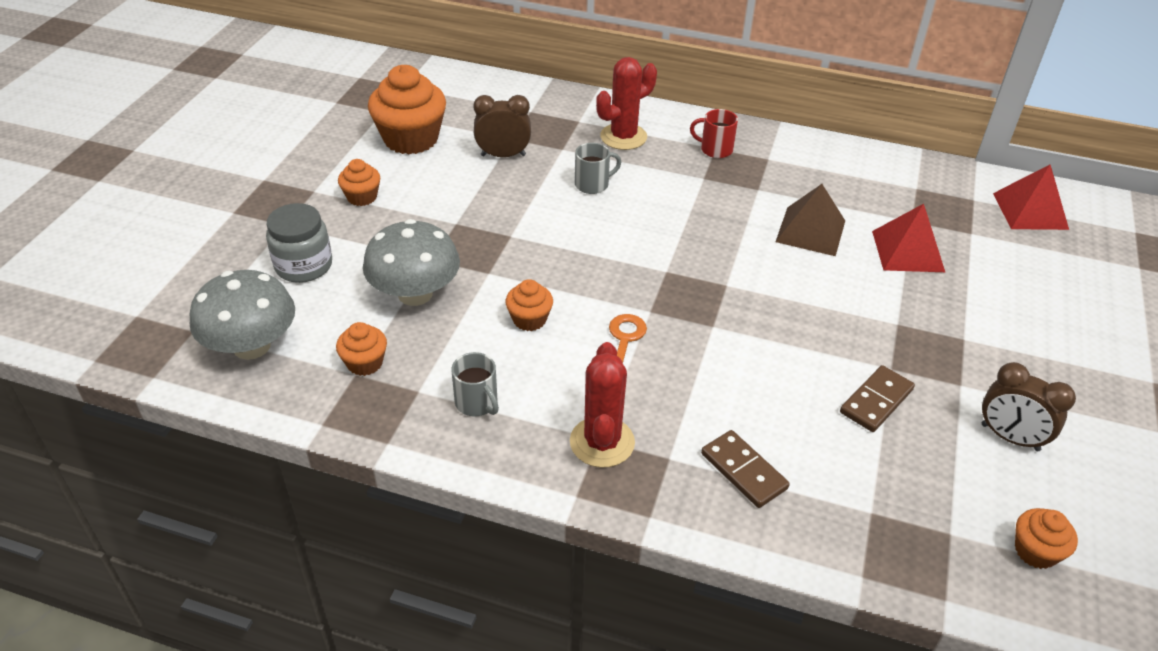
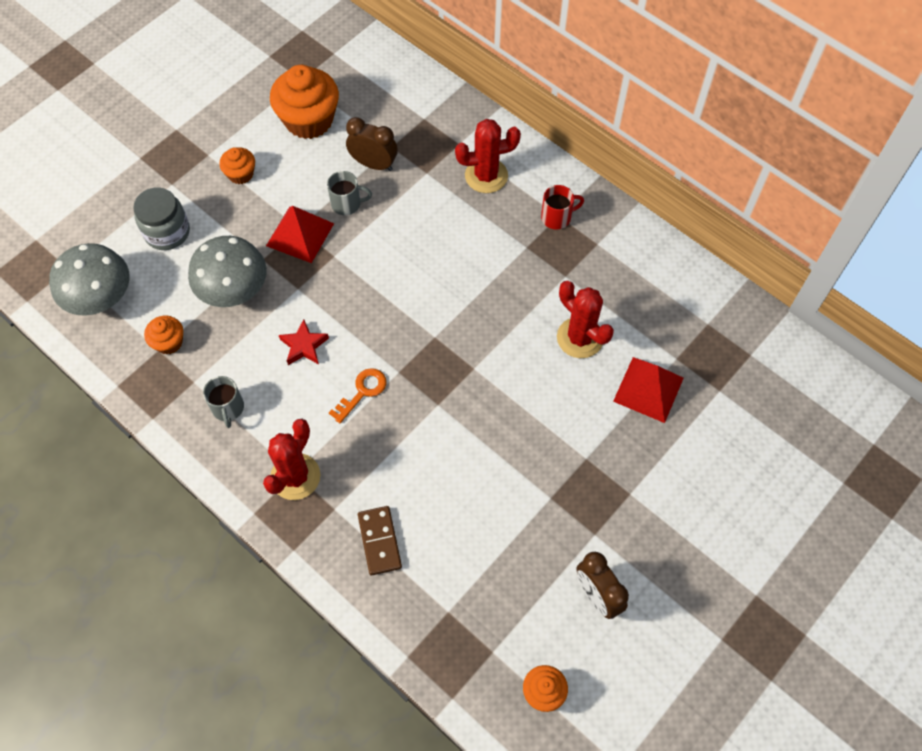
camera: 25 degrees right, 20 degrees up
(529, 319) = (304, 346): orange cupcake -> red star
(593, 184) = (429, 222): grey mug -> grey mug (347, 204)
(715, 149) = (557, 217): red mug -> red mug turned 120 degrees clockwise
(810, 231) = (580, 338): brown pyramid -> red cactus
(876, 401) = (517, 522): brown domino -> none
(1030, 211) = (793, 386): red pyramid -> red pyramid (300, 234)

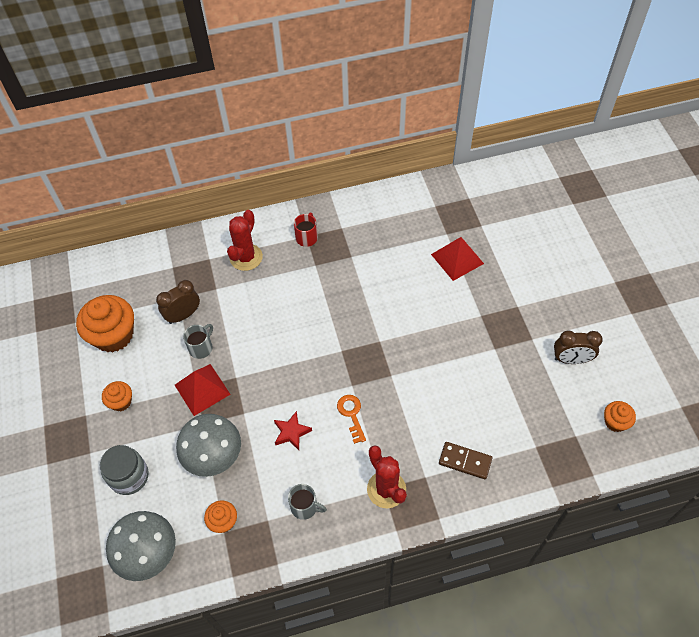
camera: 55 degrees left, 5 degrees down
(580, 338) = (399, 273): red cactus -> none

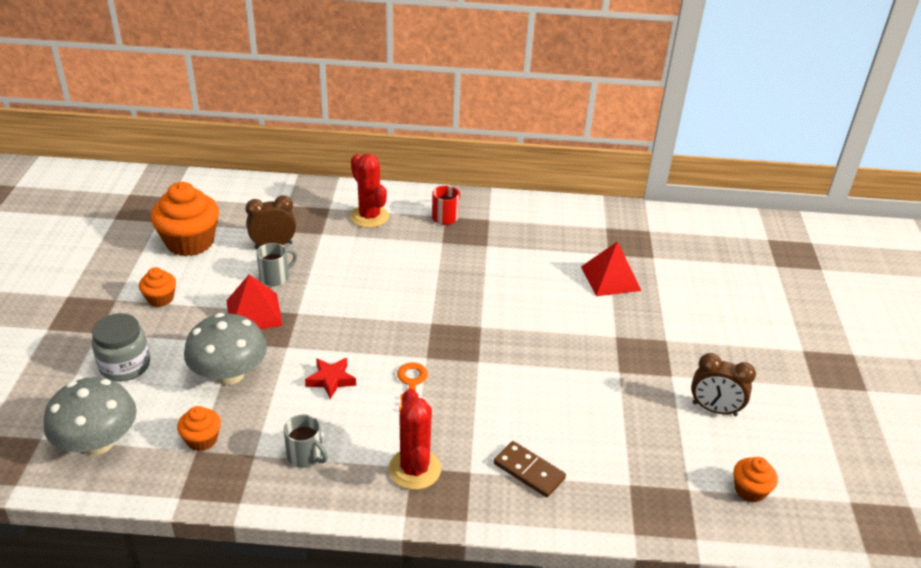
camera: 15 degrees right, 20 degrees down
(246, 257) = (369, 217): red cactus -> red cactus turned 75 degrees counterclockwise

